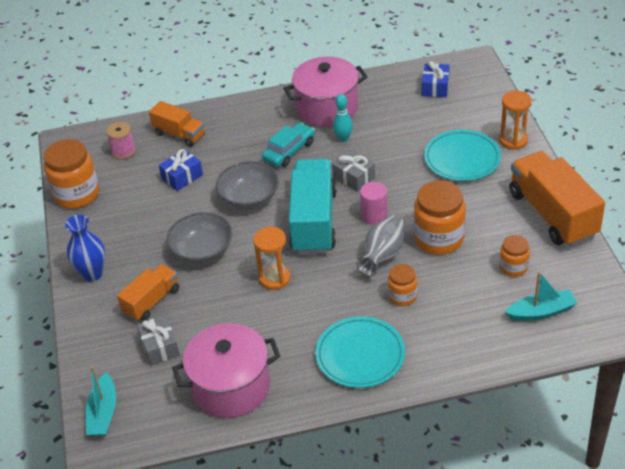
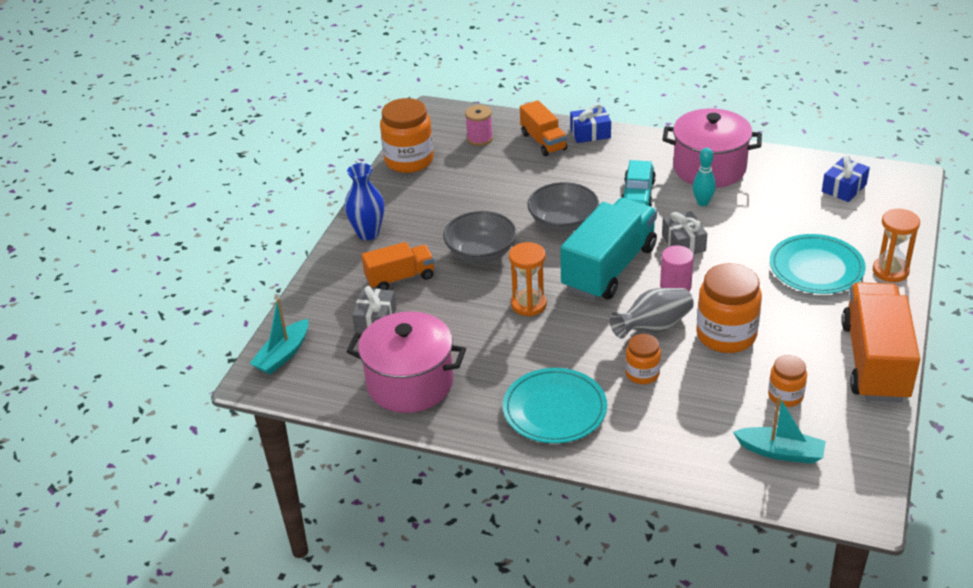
camera: 30 degrees right, 5 degrees down
(182, 177) = (515, 180): blue gift -> blue gift (590, 133)
(289, 151) = (638, 194): turquoise car -> turquoise car turned 120 degrees clockwise

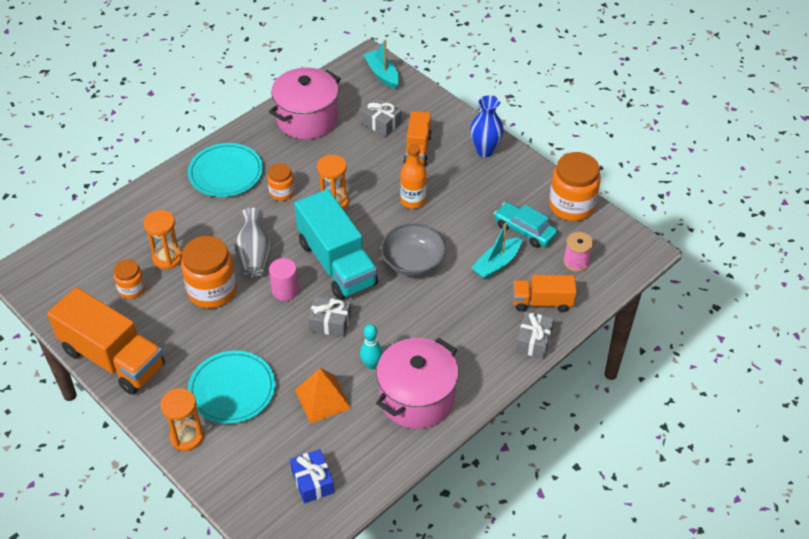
camera: 115 degrees right, 10 degrees up
(481, 253) = (413, 200): grey bowl -> orange bottle
(590, 133) = (534, 341): blue gift -> grey gift
(638, 194) = (415, 327): turquoise car -> turquoise car (524, 230)
(642, 374) = (217, 228): orange jar -> orange jar (282, 192)
(719, 391) = (167, 258): none -> orange hourglass
(765, 214) = (322, 399): none -> orange pyramid
(780, 452) = (93, 259): turquoise boat -> turquoise boat (496, 264)

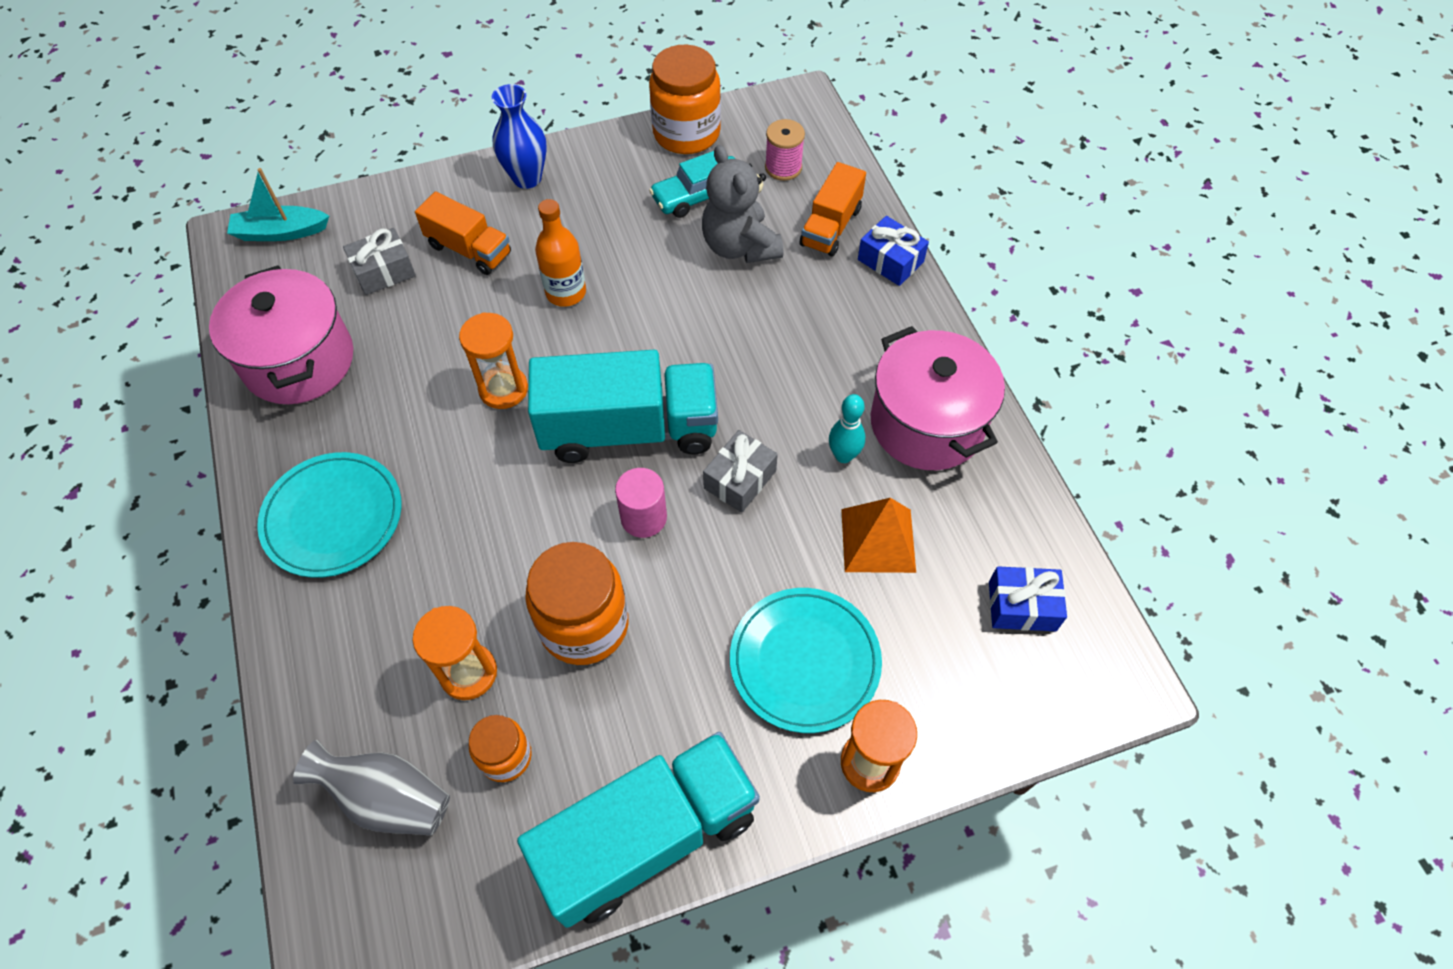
camera: 65 degrees left, 10 degrees up
(113, 358) = (647, 837): orange truck -> turquoise truck
(254, 256) = (546, 537): grey vase -> grey vase (387, 798)
(282, 192) = (435, 451): orange jar -> none
(413, 262) = (683, 336): grey bowl -> none
(496, 264) = (740, 246): turquoise boat -> grey teddy bear
(534, 341) = (890, 261): grey gift -> blue gift

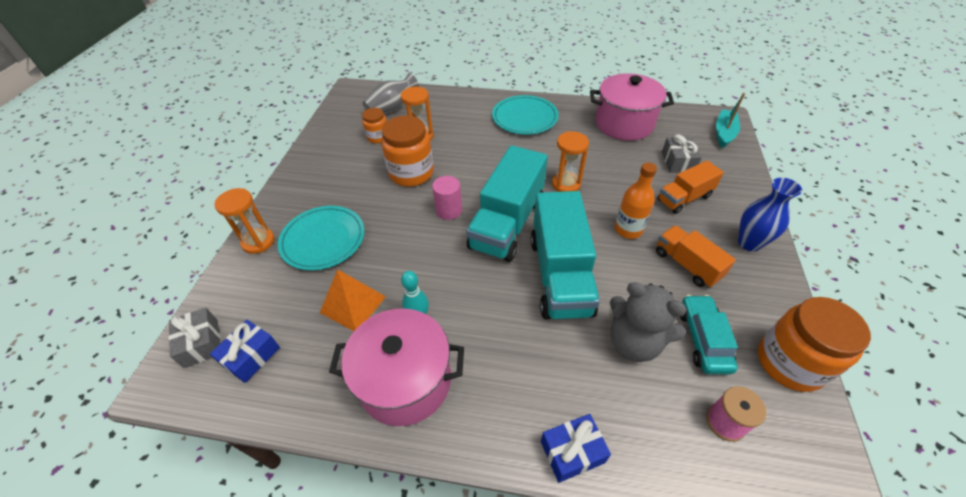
camera: 120 degrees right, 10 degrees down
(647, 837) = (309, 163): turquoise truck -> turquoise truck (560, 275)
(740, 246) = (634, 342): grey teddy bear -> grey teddy bear turned 150 degrees counterclockwise
(740, 479) = (441, 258): grey gift -> grey gift (201, 343)
(830, 227) = (633, 423): orange truck -> orange truck (687, 265)

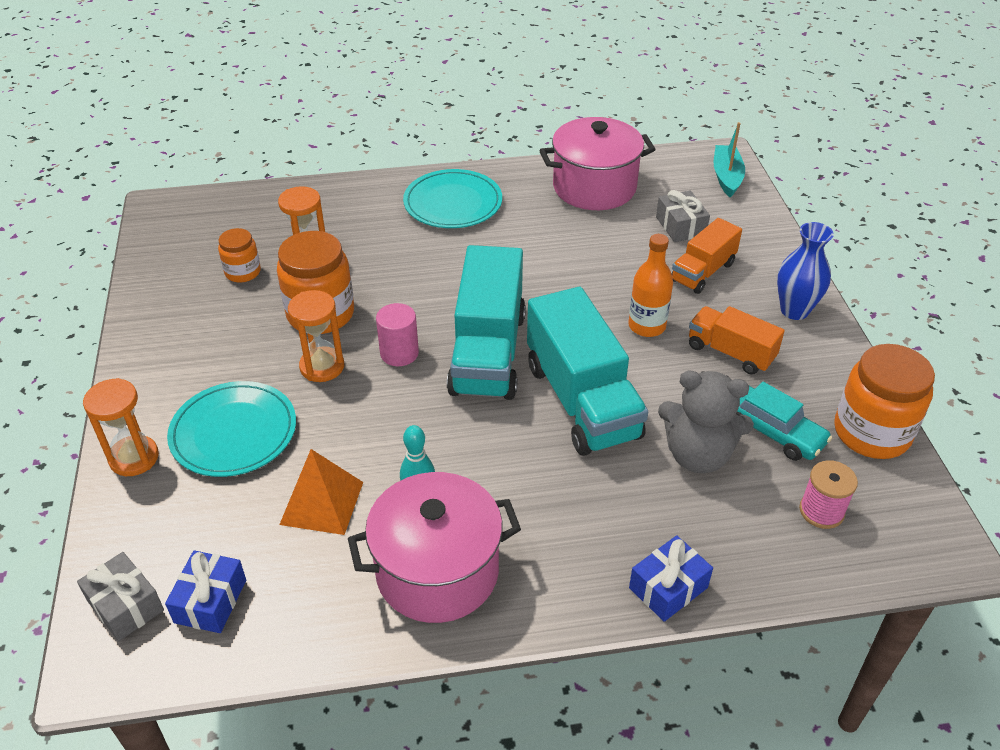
camera: 20 degrees left, 5 degrees down
(392, 108) = (243, 224): grey vase -> none
(566, 184) = (546, 285): orange hourglass -> orange hourglass (322, 367)
(703, 339) = (774, 431): turquoise car -> turquoise car turned 150 degrees clockwise

